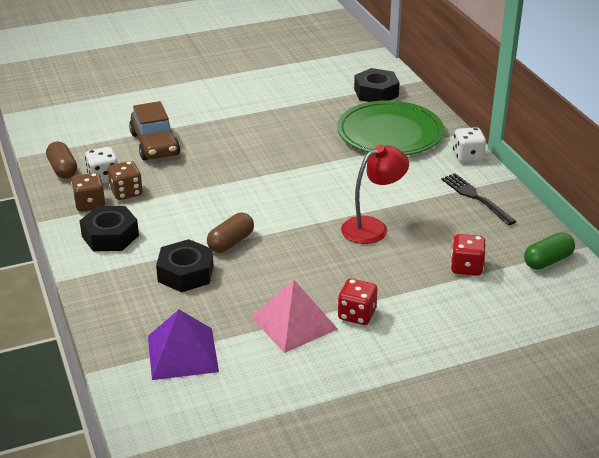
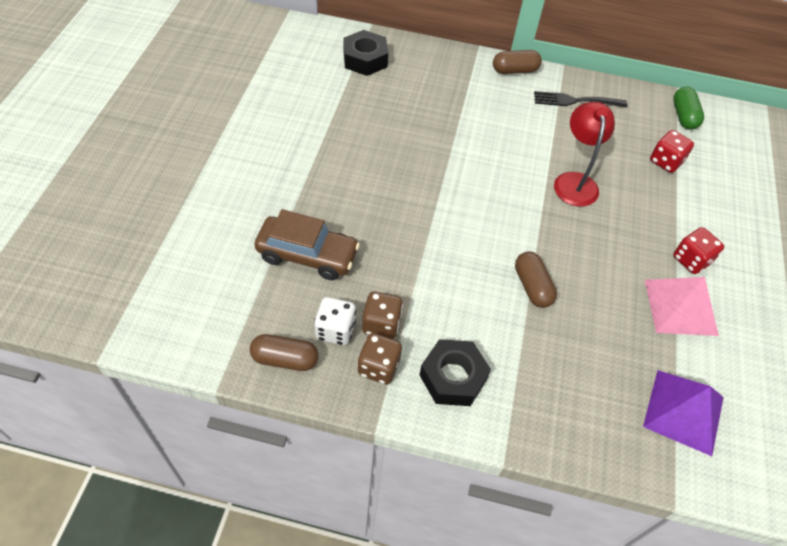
camera: 60 degrees left, 20 degrees up
(185, 273) = (560, 346): black nut -> none
(390, 133) = (439, 90): green plate -> none
(468, 157) = (515, 70): white dice -> brown capsule

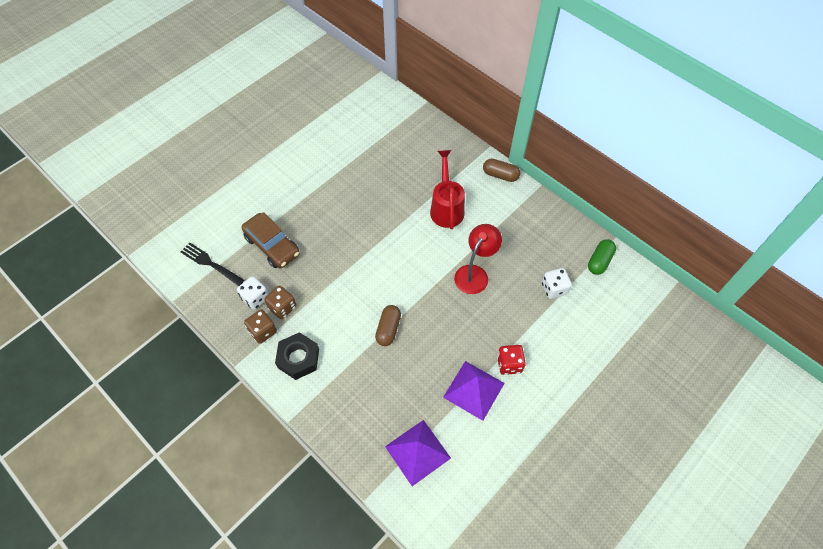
camera: 35 degrees right, 5 degrees up
(285, 359) = (218, 301): brown capsule -> none
(365, 59) = (402, 127): black nut -> none
(486, 125) = (446, 208): none -> red watering can
(576, 101) = (526, 216): black fork -> black fork (211, 263)
(665, 161) = (554, 289): red dice -> white dice
(680, 307) = (473, 390): pink pyramid -> purple pyramid

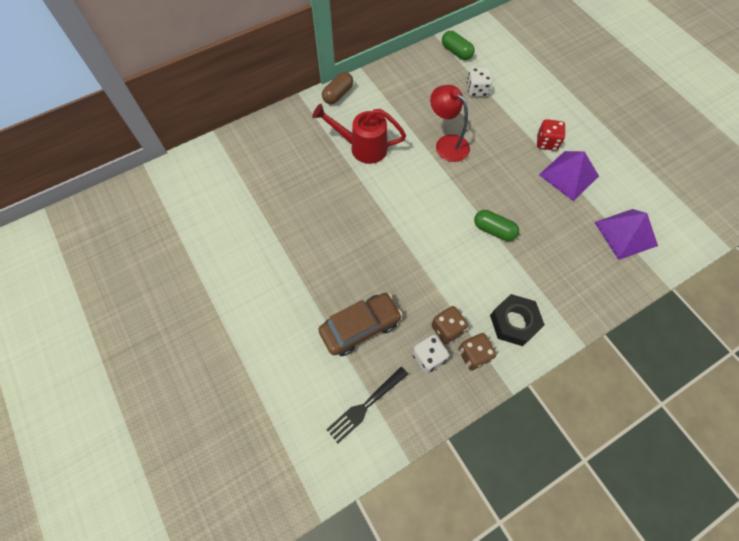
camera: 75 degrees left, 5 degrees up
(388, 329) = (494, 230): brown capsule -> green capsule

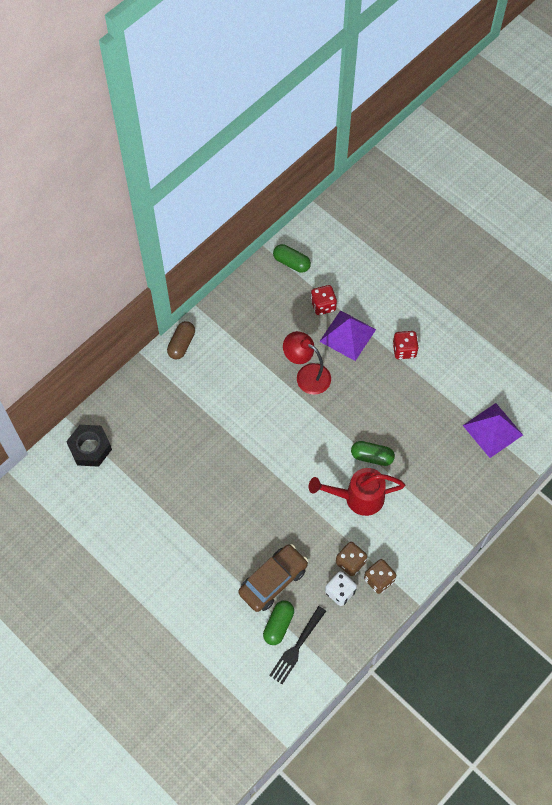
camera: 15 degrees left, 0 degrees up
(352, 375) = (278, 625): none -> green capsule
(362, 147) = (224, 399): red watering can -> red watering can (358, 497)
(477, 90) = (323, 305): white dice -> red dice
(514, 322) = (407, 541): black nut -> black nut (90, 448)
(568, 175) = (431, 381): purple pyramid -> purple pyramid (347, 335)

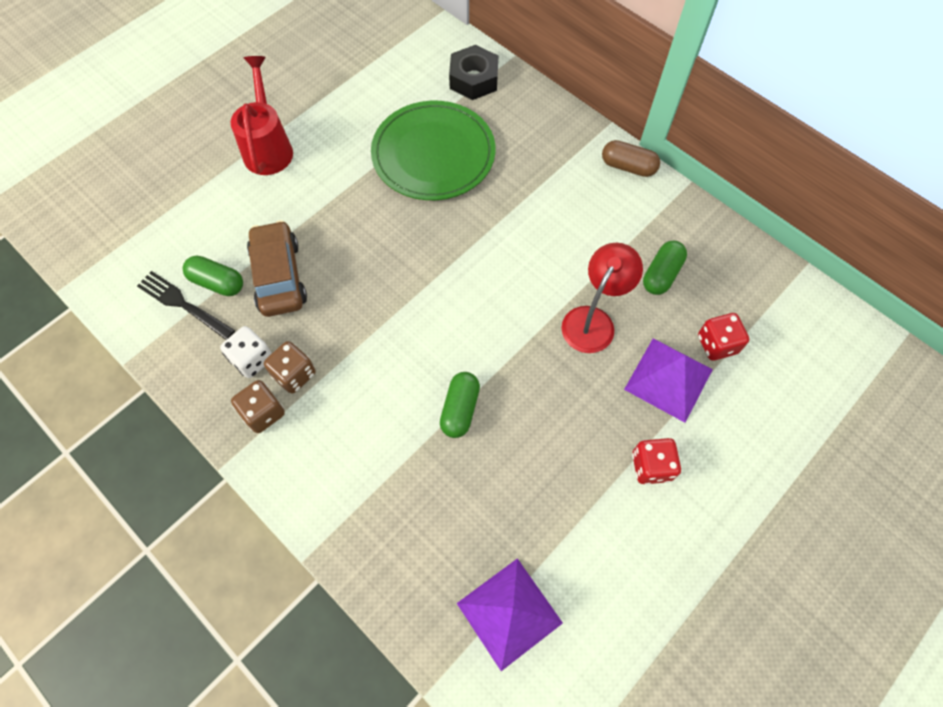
camera: 90 degrees right, 0 degrees up
(164, 477) = (433, 154): none -> green plate
(273, 581) = (279, 276): brown car -> brown car turned 150 degrees counterclockwise
(291, 263) = (785, 301): green capsule -> green capsule (661, 274)
(358, 497) = (394, 387): red watering can -> red watering can (268, 147)

